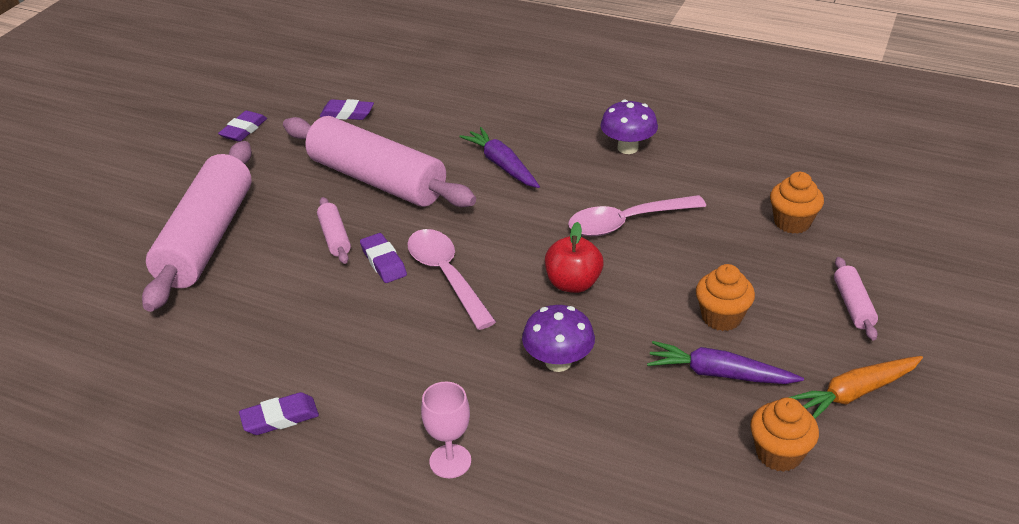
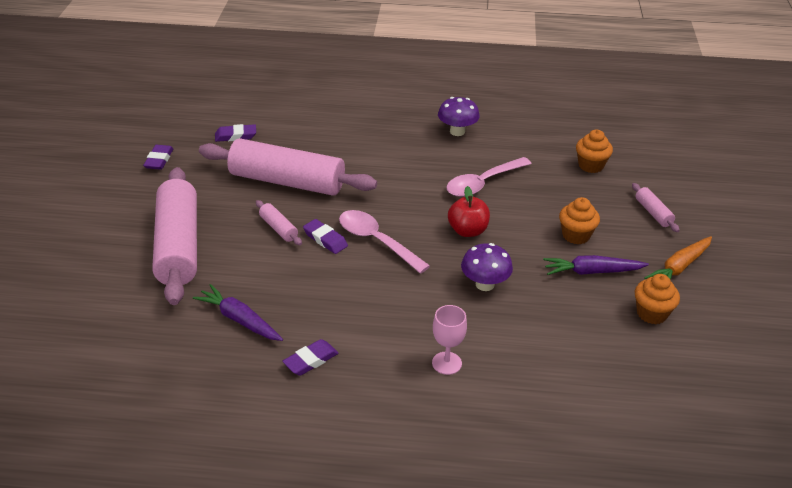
camera: 20 degrees left, 0 degrees up
(502, 165) = (374, 157): purple carrot -> purple carrot (239, 320)

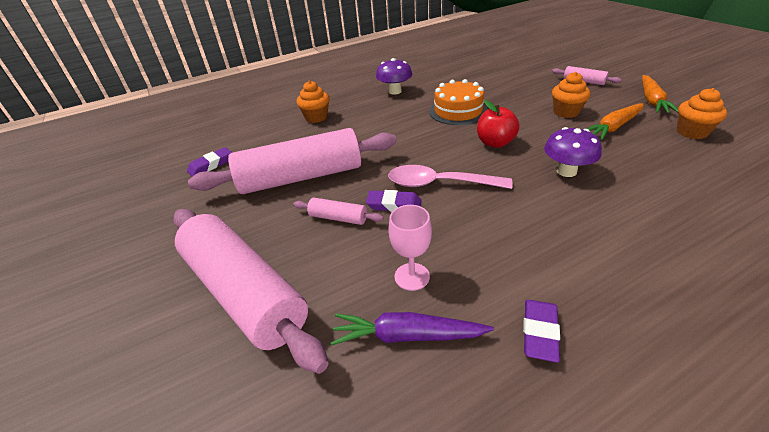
camera: 30 degrees left, 0 degrees up
(159, 160) = (142, 219): purple eraser -> none
(446, 363) = (647, 250): pink goblet -> pink goblet (412, 276)
(483, 183) = (458, 111): pink spoon -> orange cake
(591, 165) = (507, 75): orange cupcake -> orange cupcake (316, 117)
(592, 271) = (613, 127): purple carrot -> orange carrot

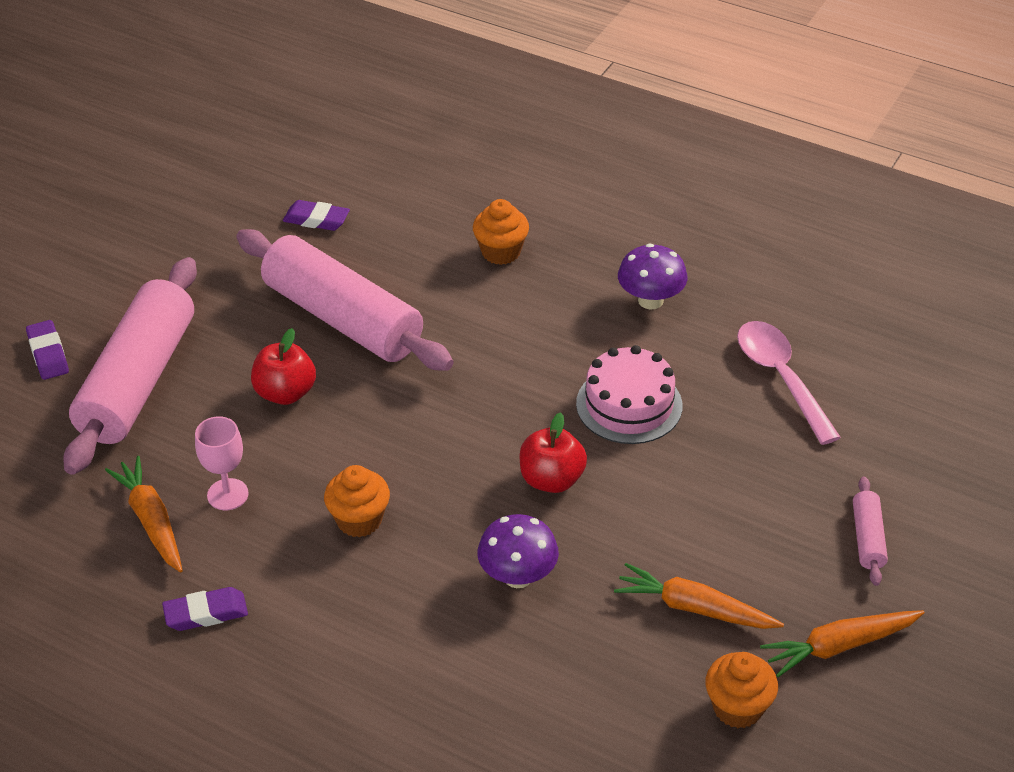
camera: 55 degrees right, 5 degrees up
(338, 218) = (285, 393): pink rolling pin -> red apple
(394, 205) = (338, 431): purple eraser -> purple eraser (48, 354)
(407, 335) = (151, 520): purple carrot -> orange carrot
(439, 184) = (408, 456): pink spoon -> pink spoon (781, 378)
(458, 111) = (629, 405): orange cake -> pink cake
(566, 112) = (713, 539): orange cupcake -> orange cupcake (359, 520)

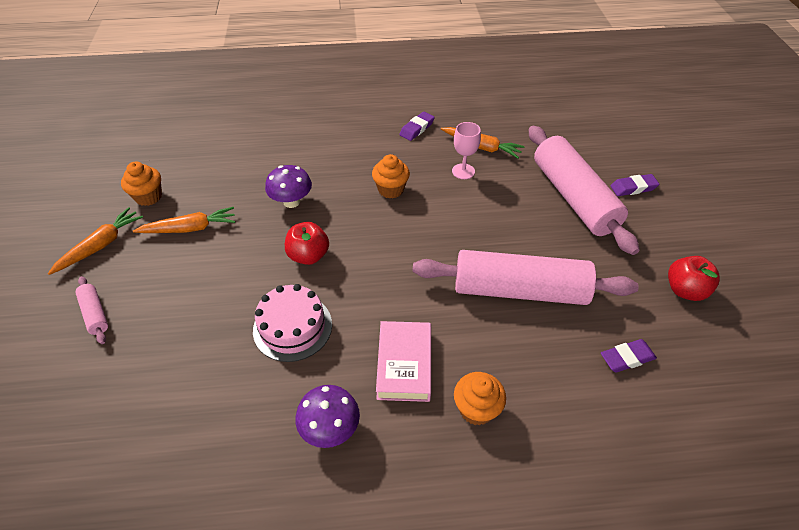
camera: 145 degrees right, 5 degrees up
(48, 354) = (633, 188): purple eraser -> purple eraser turned 45 degrees counterclockwise
(285, 393) = (496, 229): red apple -> red apple (685, 290)
(536, 314) = (404, 364): none -> pink book
(781, 378) = (192, 409): pink spoon -> none

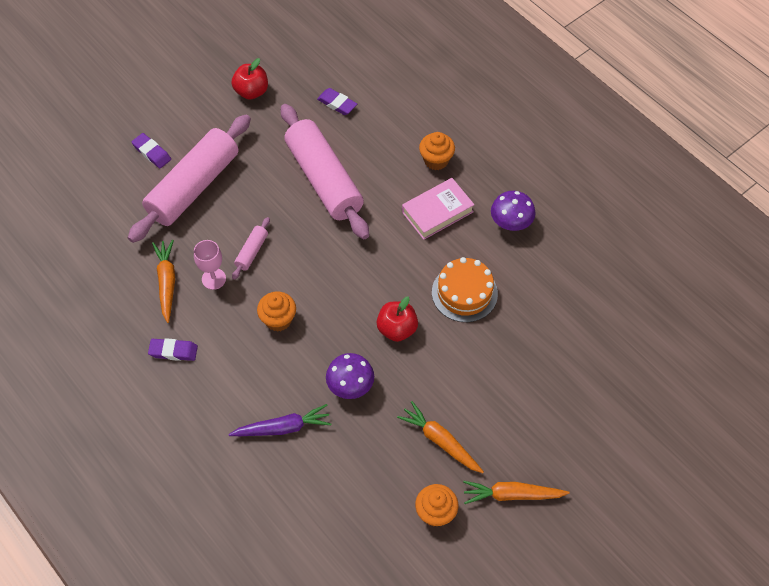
camera: 125 degrees left, 10 degrees up
(95, 314) = (563, 430): pink rolling pin -> pink rolling pin (252, 252)
(292, 327) = (464, 293): pink cake -> orange cake
(301, 153) = (283, 428): none -> purple carrot

